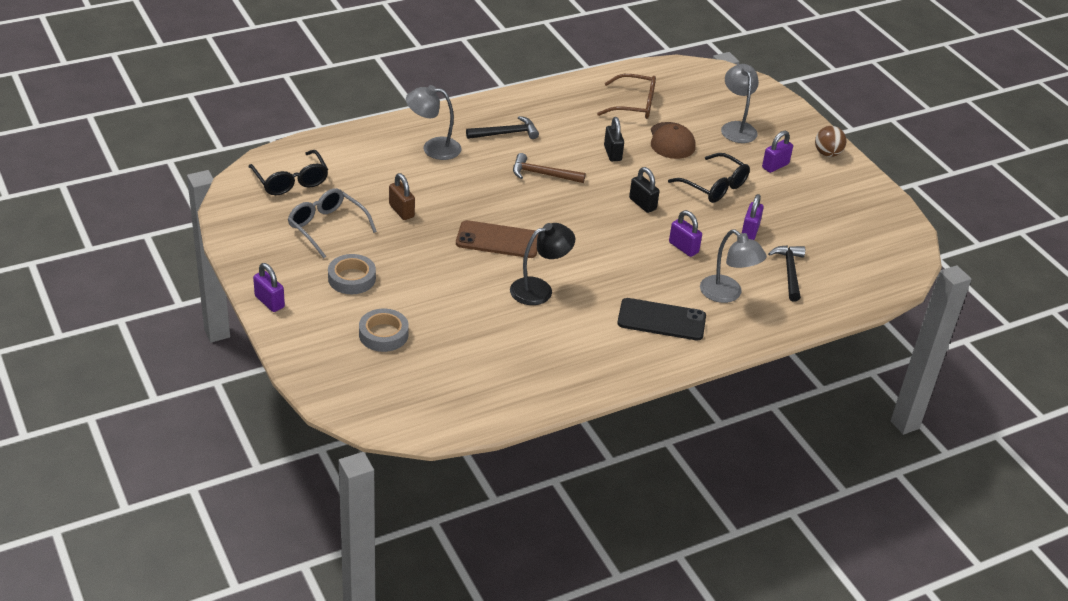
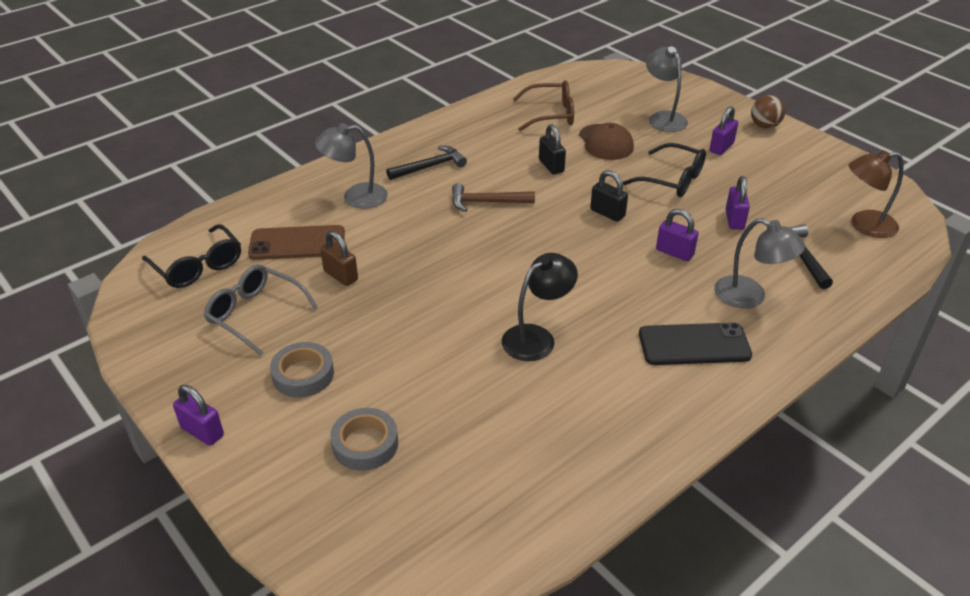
camera: 10 degrees left, 0 degrees up
(498, 240) = (465, 287): brown phone -> brown phone (297, 243)
(862, 258) = (864, 225): none -> brown lamp

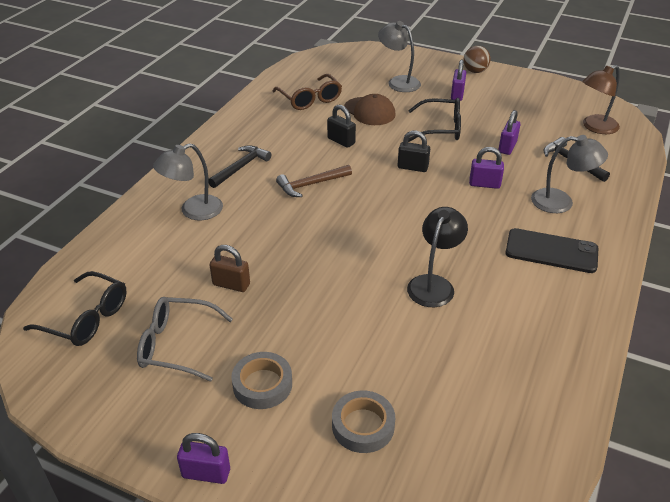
camera: 25 degrees left, 0 degrees up
(297, 243) = (169, 267): brown phone -> none
(551, 114) = (310, 99): brown glasses -> brown glasses turned 90 degrees clockwise
(694, 345) = (551, 251): black phone -> black phone turned 45 degrees clockwise
(734, 220) = (507, 147): purple padlock -> purple padlock turned 45 degrees clockwise

